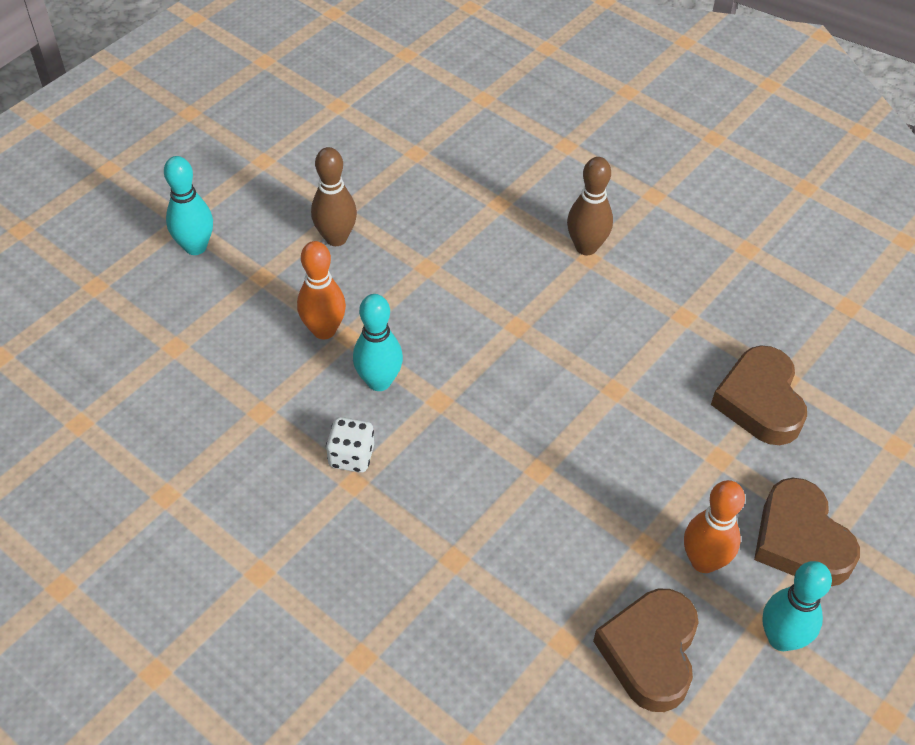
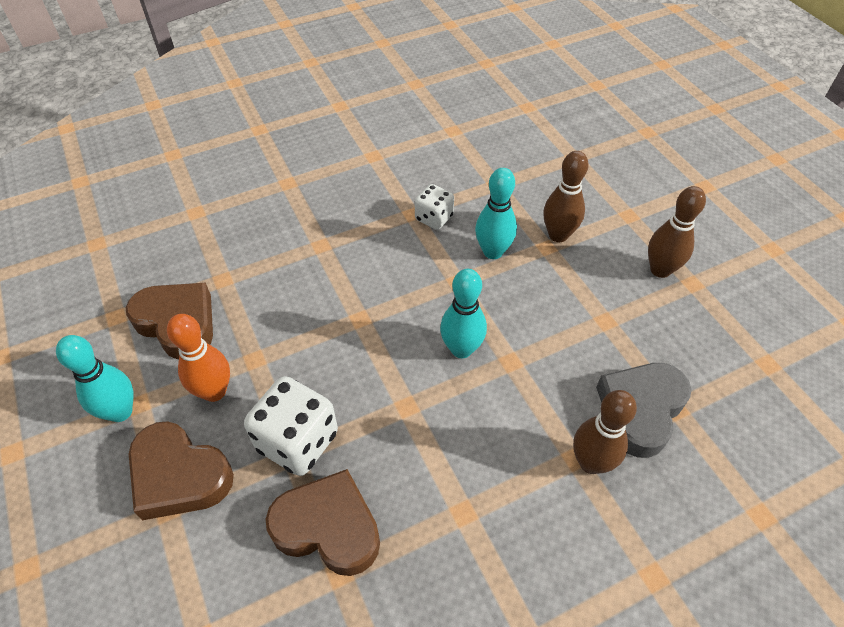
camera: 115 degrees right, 0 degrees up
(195, 247) = (673, 186): turquoise bowling pin -> turquoise bowling pin (461, 349)
(324, 330) = (558, 235): orange bowling pin -> brown bowling pin
(515, 225) = (640, 410): none -> grey heart
(704, 460) = (298, 441): none -> white dice
(800, 540) = (179, 476): brown heart -> brown heart turned 150 degrees counterclockwise

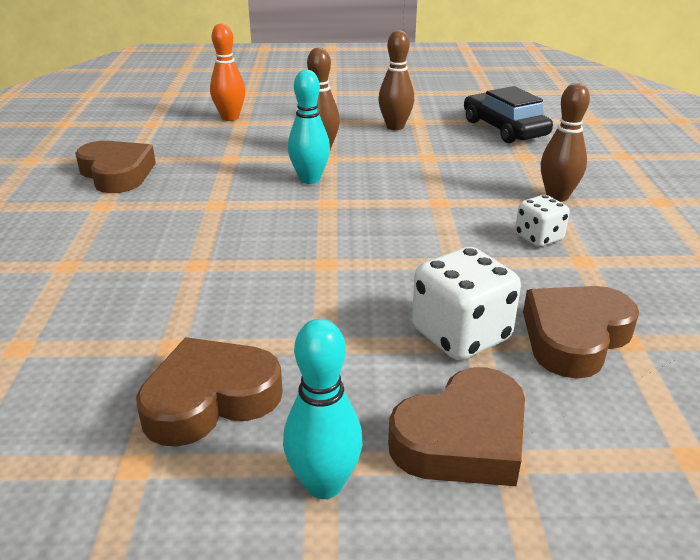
camera: 65 degrees left, 20 degrees down
(214, 391) = (351, 385): orange bowling pin -> orange bowling pin (230, 118)
(424, 136) = (117, 174): none -> brown heart
(434, 218) = (236, 195): white dice -> white dice (538, 238)
(461, 349) = (409, 220): turquoise bowling pin -> none
(640, 410) = (519, 167): grey heart -> none
(741, 369) = (504, 128): none -> black car

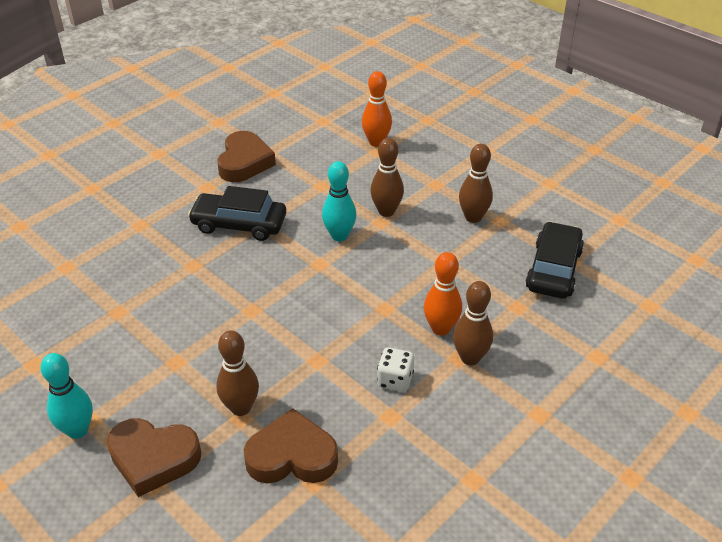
camera: 45 degrees right, 10 degrees up
(193, 214) = (239, 224): none -> black car
(210, 399) = (95, 354): brown heart -> none
(460, 335) = (240, 408): white dice -> brown bowling pin
(503, 192) = (441, 328): none -> orange bowling pin

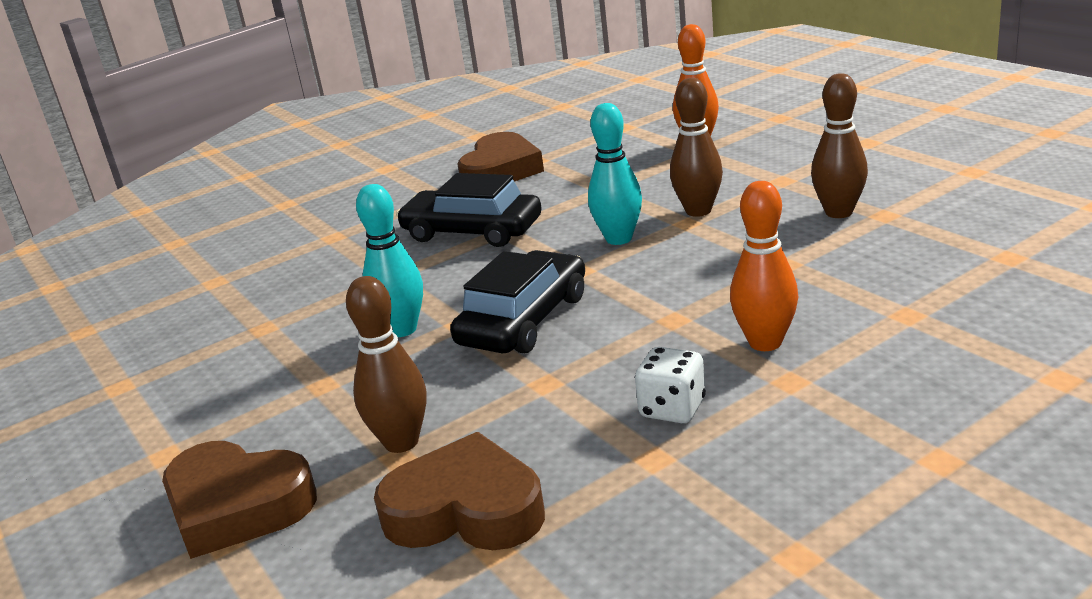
camera: 15 degrees right, 15 degrees down
(77, 430) = (140, 466): turquoise bowling pin -> turquoise bowling pin (402, 329)
(470, 358) = (813, 380): brown bowling pin -> none
(553, 269) = (976, 267): black car -> black car (524, 320)

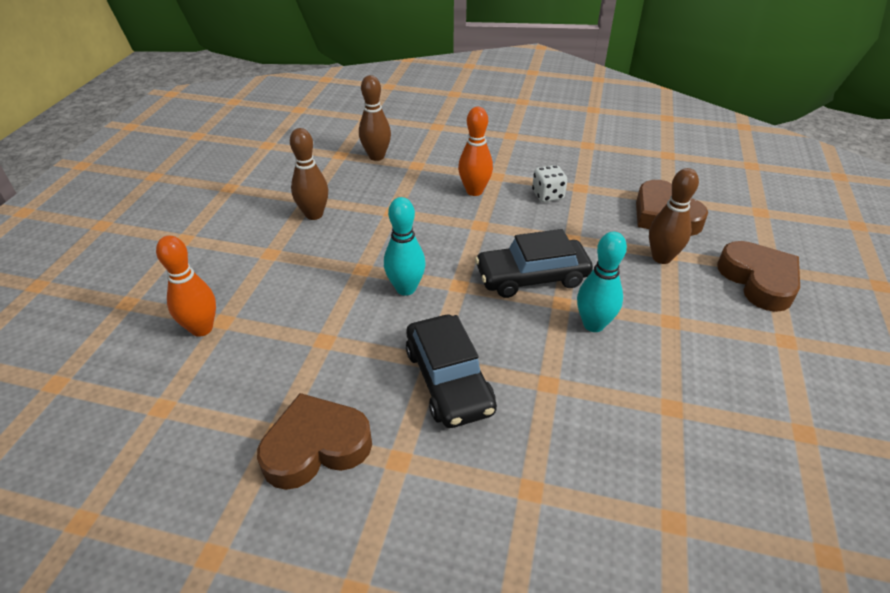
camera: 135 degrees left, 15 degrees up
(698, 211) = (341, 271): brown bowling pin -> brown bowling pin (376, 156)

